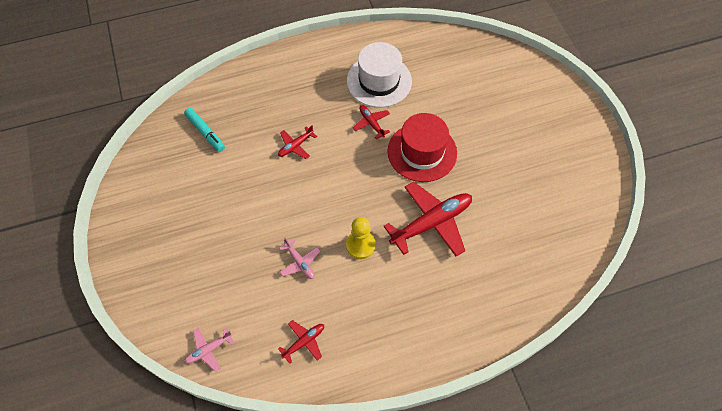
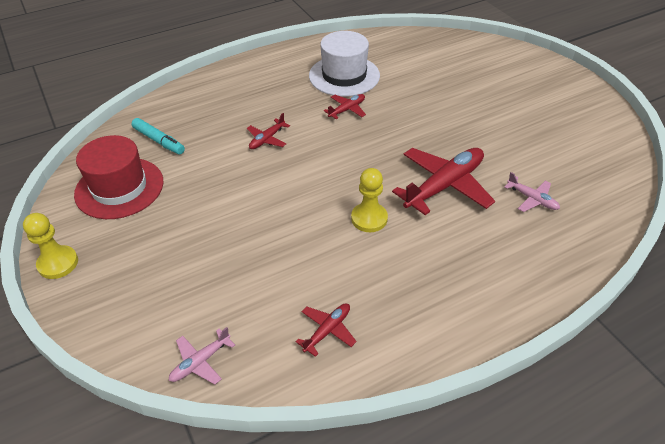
camera: 10 degrees left, 15 degrees down
(115, 244) = (58, 263): none -> yellow pawn
(300, 262) = (300, 246): pink plane -> pink plane (532, 199)
(371, 123) = (347, 110): red plane -> red plane turned 90 degrees clockwise
(422, 152) = (410, 126): red hat -> red hat (119, 188)

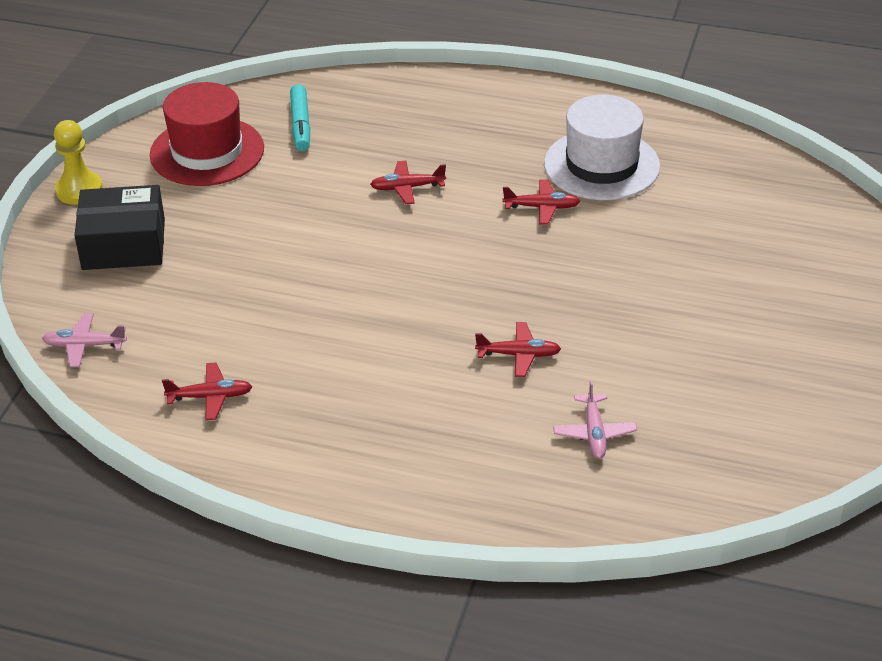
camera: 45 degrees right, 5 degrees down
(138, 277) = (124, 244): none -> black box
(369, 218) = (390, 332): yellow pawn -> none
(444, 186) = (519, 355): red plane -> red plane, size x0.49

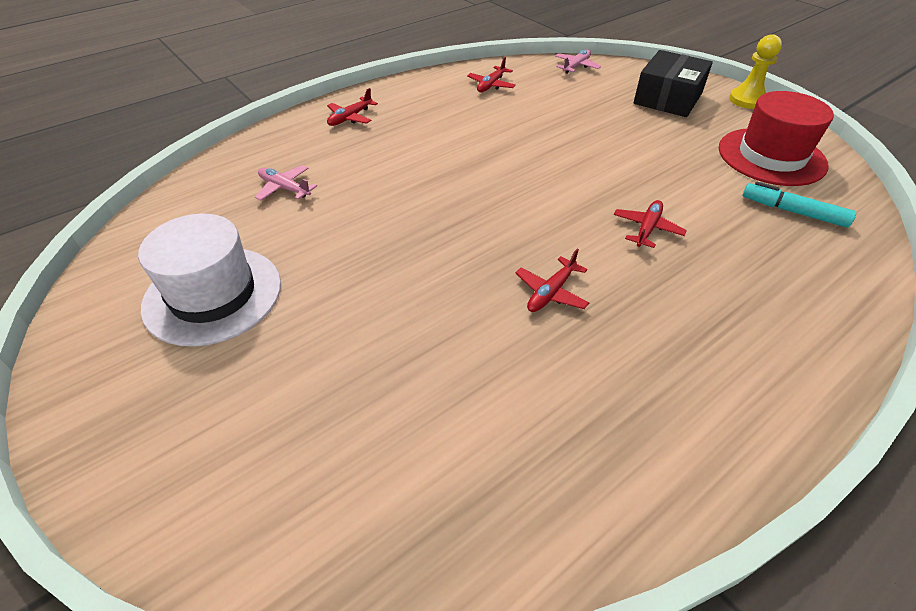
camera: 125 degrees right, 5 degrees up
(519, 355) = (390, 193): red plane -> red plane (350, 118)
(601, 165) = (588, 377): white hat -> white hat (213, 295)

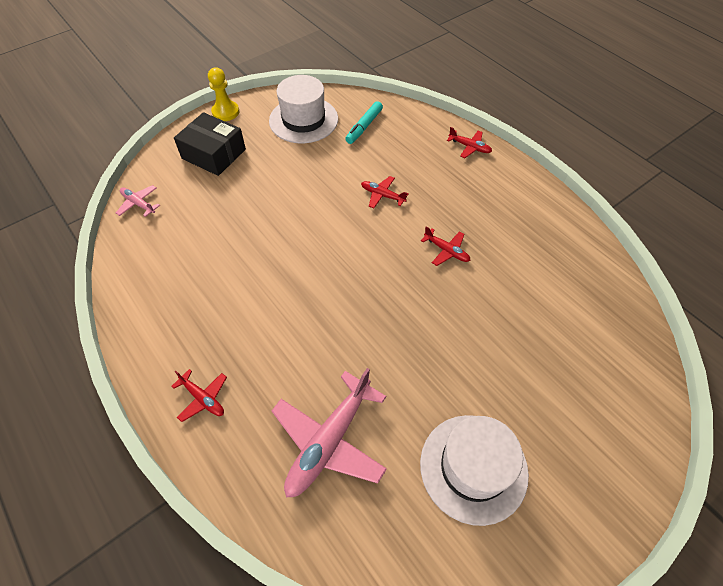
camera: 90 degrees left, 10 degrees up
(285, 188) = (329, 441): pink plane -> pink plane, size x2.04
(491, 85) = (160, 272): red plane -> red plane (469, 147)
(771, 156) = (303, 120): red hat -> white hat

